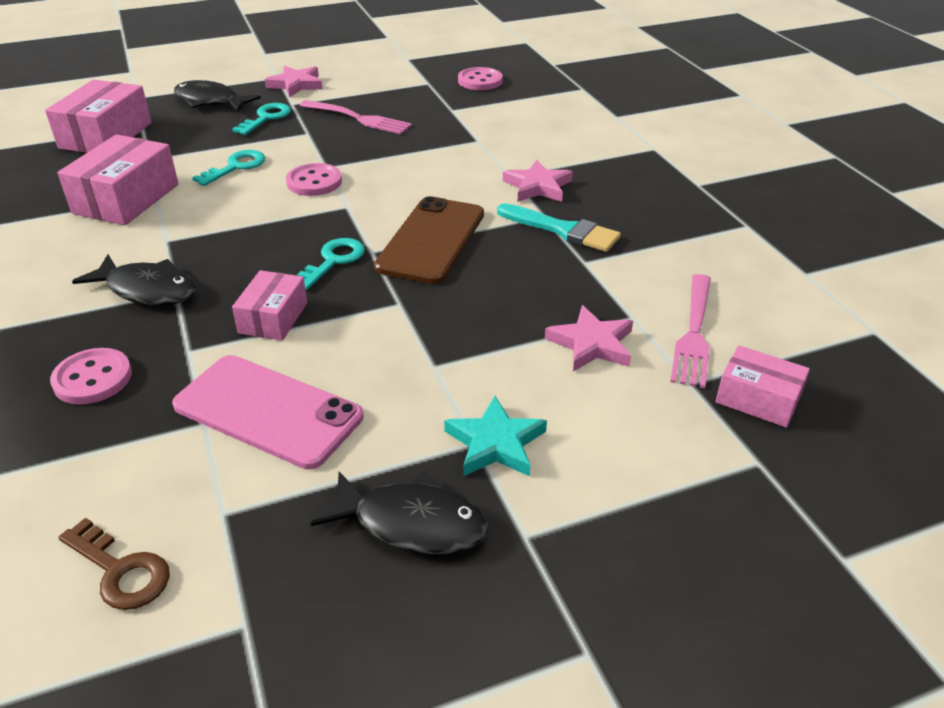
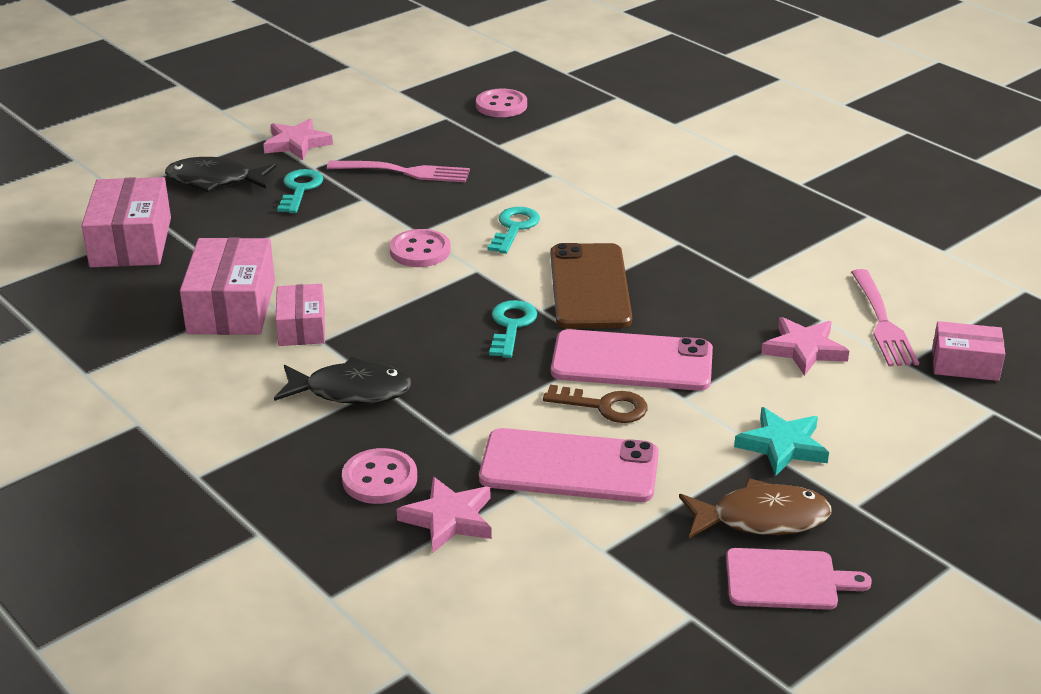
camera: 20 degrees left, 5 degrees down
(120, 570) = (557, 609): brown key -> brown key (604, 406)
(236, 167) = (319, 250): turquoise key -> turquoise key (514, 228)
(273, 318) = (501, 389): pink box -> pink box (301, 327)
(383, 611) = (787, 580): none -> pink cutting board
(412, 523) = (762, 519): black fish -> brown fish
(413, 318) = (632, 362): none -> pink phone
(537, 186) = (650, 213): pink star -> pink star (449, 519)
(562, 230) = (706, 252): turquoise brush -> none

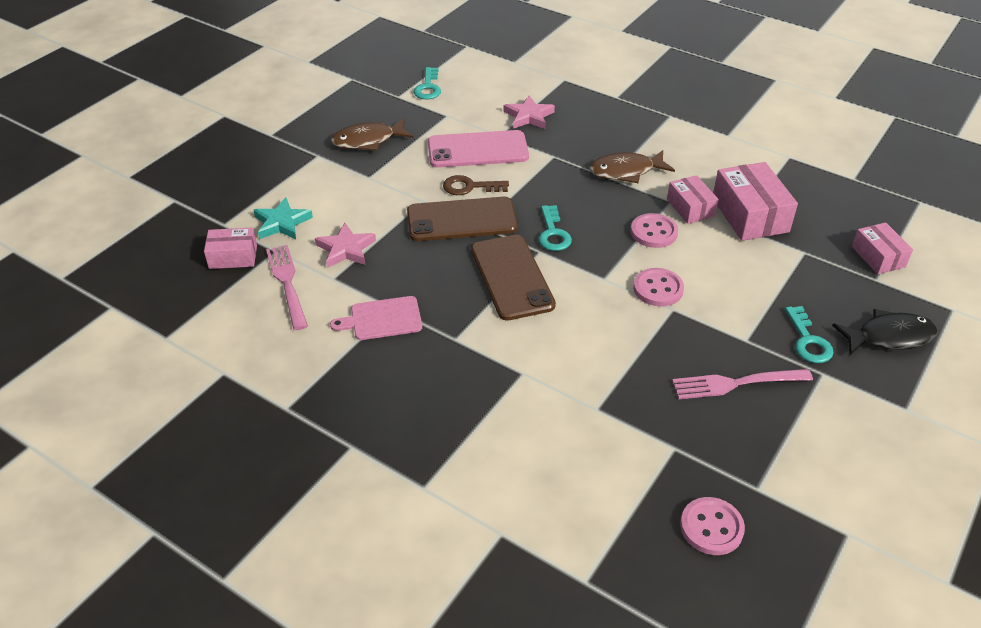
camera: 165 degrees right, 10 degrees up
(131, 242) = (878, 257): pink box -> pink box, size x0.61
(297, 143) = (868, 406): pink star -> none
(351, 391) = (626, 171): black fish -> brown fish
(379, 479) = (575, 128): pink button -> pink button (653, 232)
(514, 228) = (598, 328): turquoise key -> turquoise key (428, 87)
(632, 362) = (461, 220): pink phone -> brown phone
(782, 446) = (358, 180): turquoise star -> turquoise star (282, 223)
(787, 580) = (353, 116): pink cutting board -> pink cutting board (382, 319)

